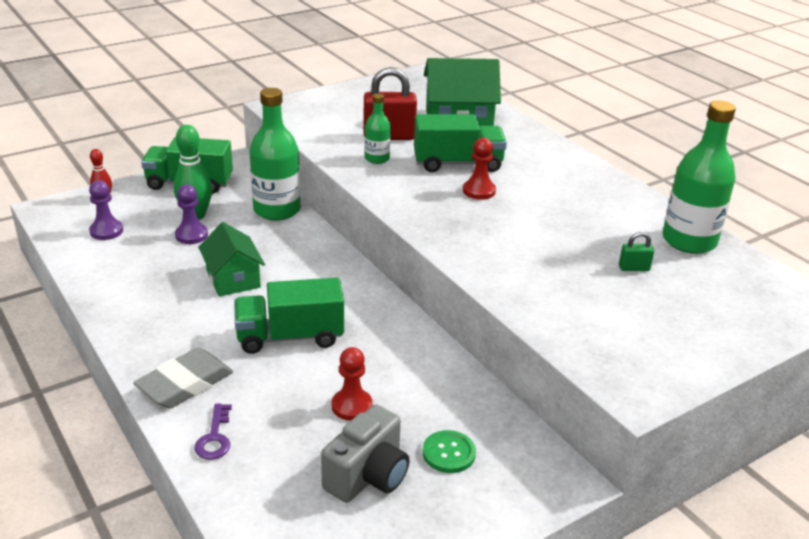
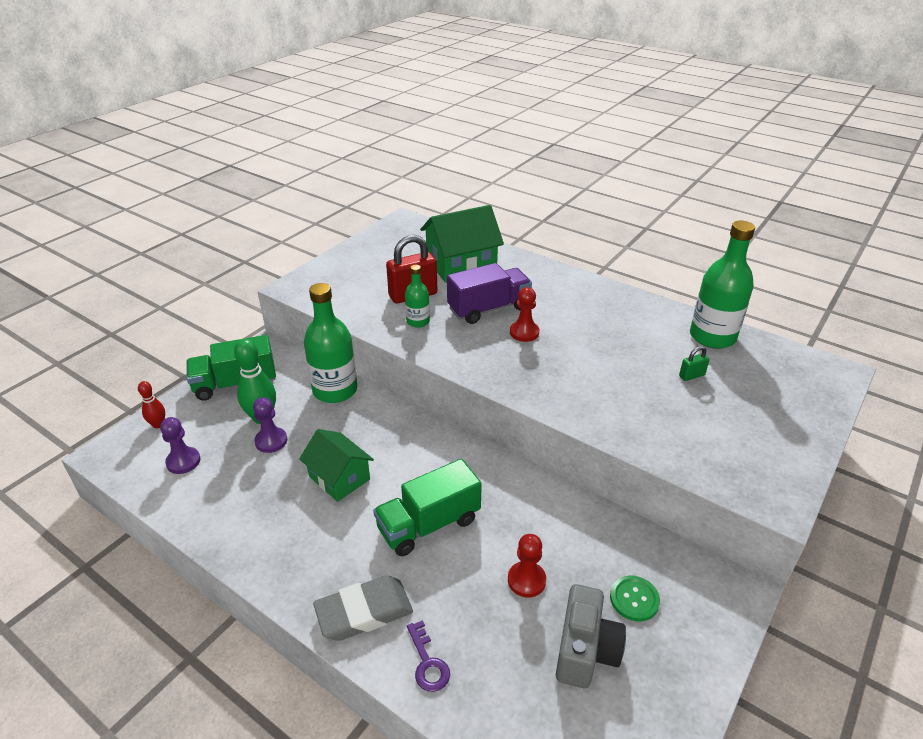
camera: 20 degrees left, 5 degrees up
(185, 384) = (364, 612): grey eraser -> grey eraser turned 45 degrees clockwise
(457, 163) = (488, 309): green truck -> purple truck

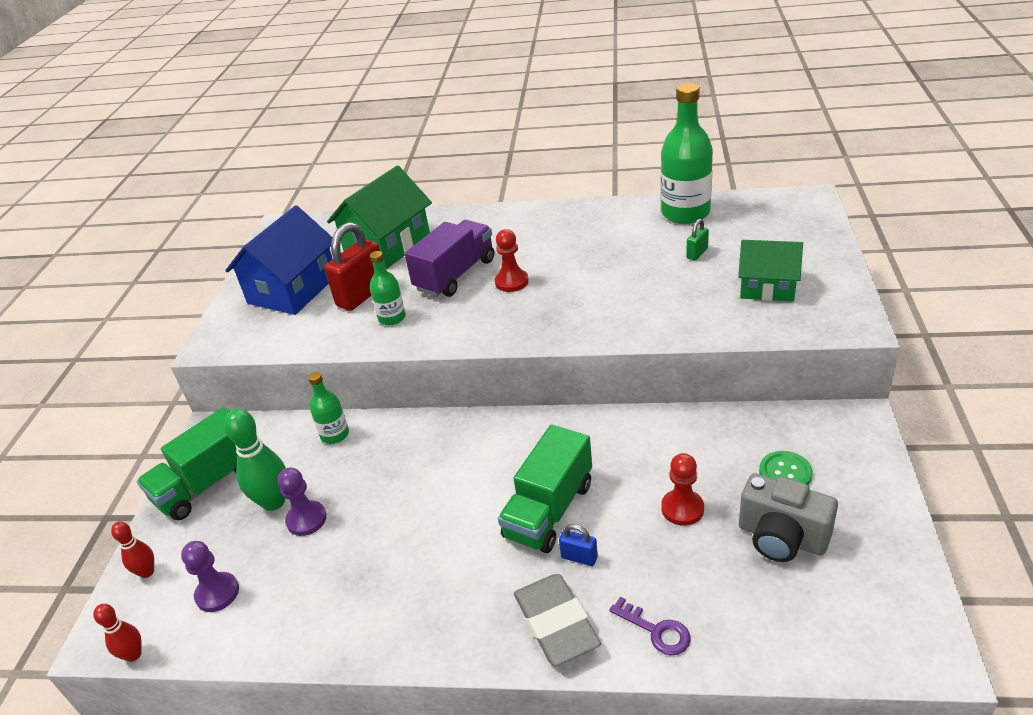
camera: 25 degrees left, 0 degrees up
(111, 474) = (133, 654): none -> red bowling pin
(335, 390) = (335, 435): green bottle -> green bottle, size x0.53
(339, 478) = (417, 516): green house -> green house (767, 287)
(364, 612) = (556, 623): grey eraser -> grey eraser turned 60 degrees counterclockwise
(372, 270) = (293, 289): none -> blue house
(420, 573) = (579, 557): none -> blue padlock
(585, 651) = (781, 538): grey camera -> grey camera turned 135 degrees clockwise

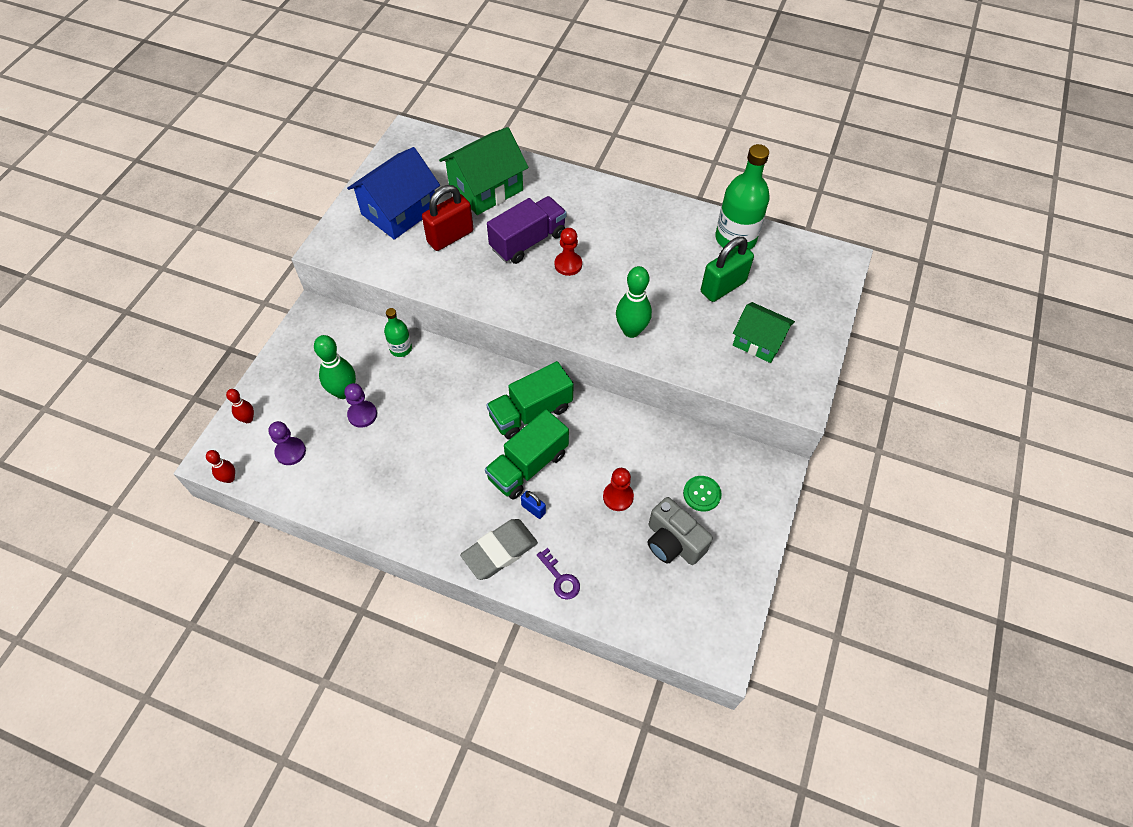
camera: 10 degrees right, 20 degrees up
(208, 483) = (302, 360): green truck -> green truck (531, 412)
(392, 318) = (465, 269): green bottle -> none
(556, 623) = (499, 551): grey eraser -> grey eraser turned 60 degrees clockwise
(616, 318) = (631, 330): none -> green bowling pin
(697, 253) = (723, 287): green padlock -> green padlock, size x2.11

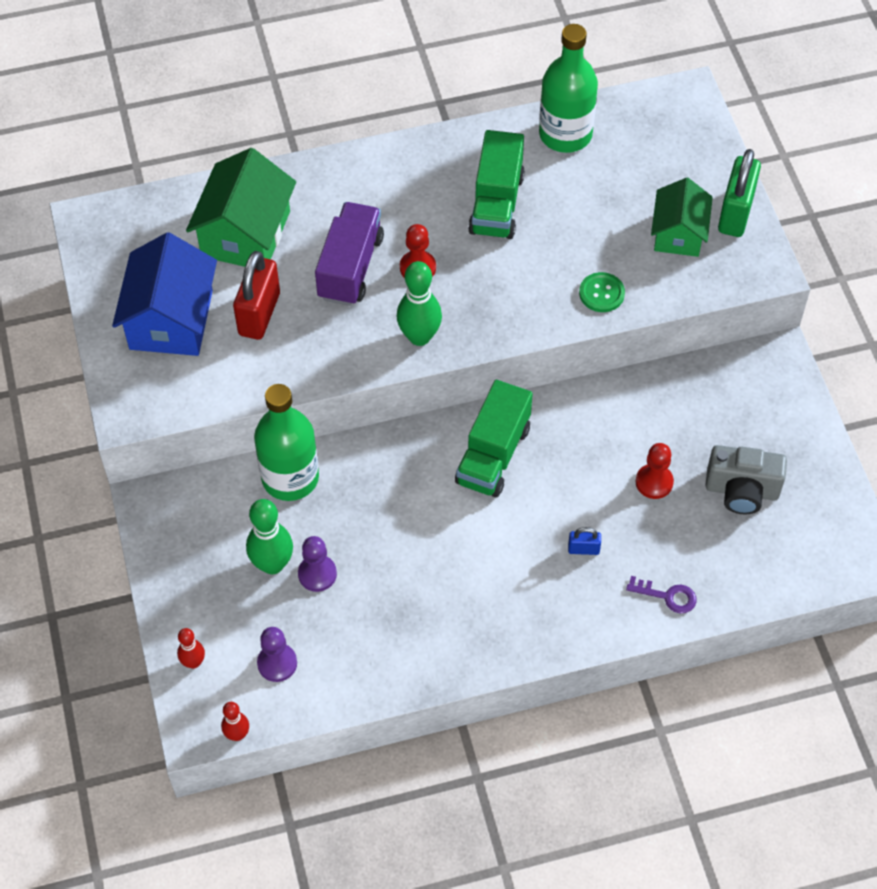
camera: 35 degrees left, 0 degrees up
(401, 349) = (290, 478): green bottle -> green bottle, size x1.90
(499, 551) = (587, 611): grey eraser -> none
(528, 466) = (539, 511): green truck -> green truck (496, 204)
(631, 330) = (546, 300): green bowling pin -> green bowling pin (419, 336)
(702, 494) = (729, 426): green button -> green button (601, 293)
(723, 287) = (597, 196): green padlock -> green padlock (735, 213)
(758, 341) = (678, 233): green house -> green house turned 75 degrees counterclockwise

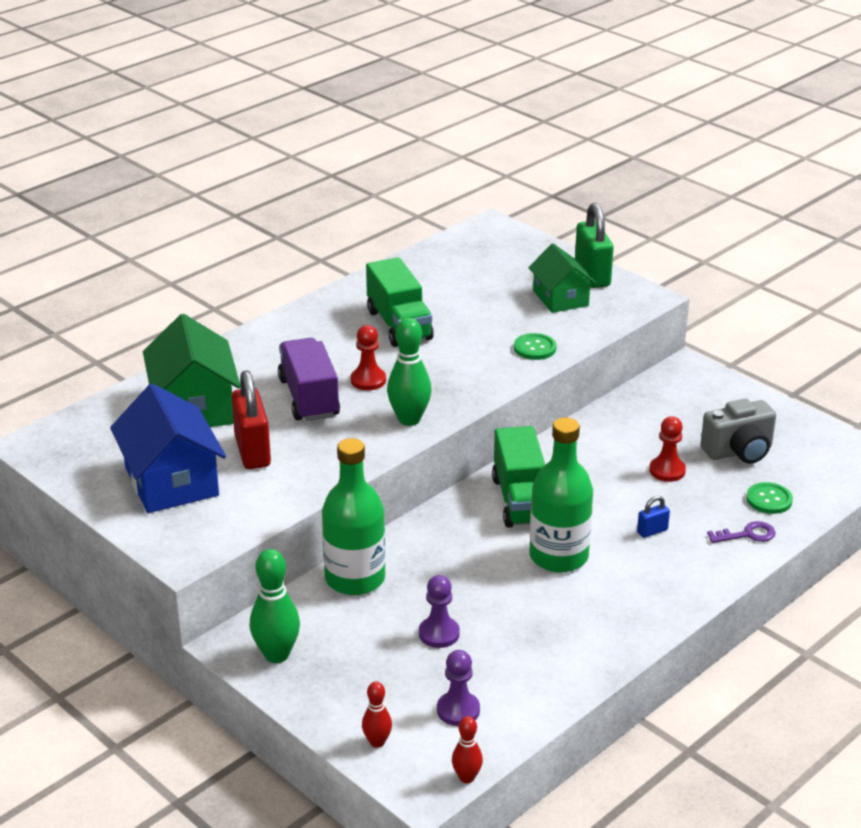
camera: 30 degrees left, 25 degrees down
(272, 564) = (391, 643): green bowling pin -> green bowling pin (276, 654)
(565, 134) = (417, 272): green bottle -> green bottle (558, 556)
(722, 564) = (769, 499): none -> green button

